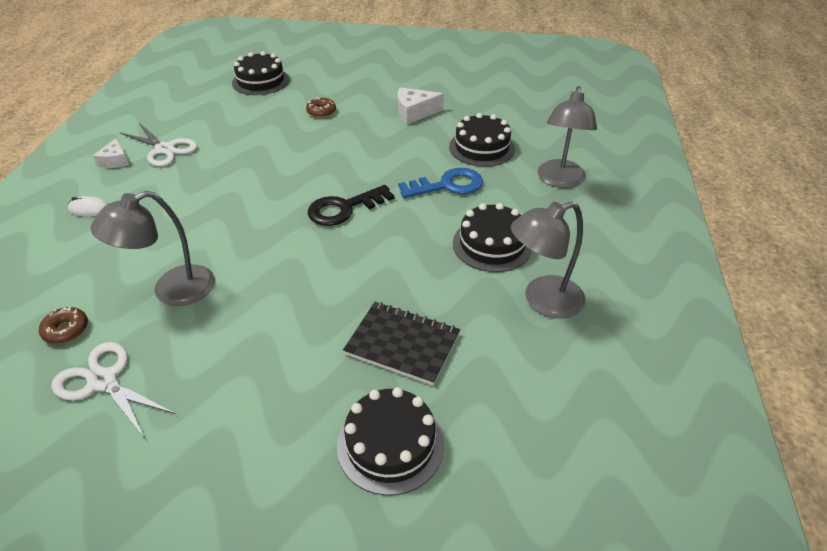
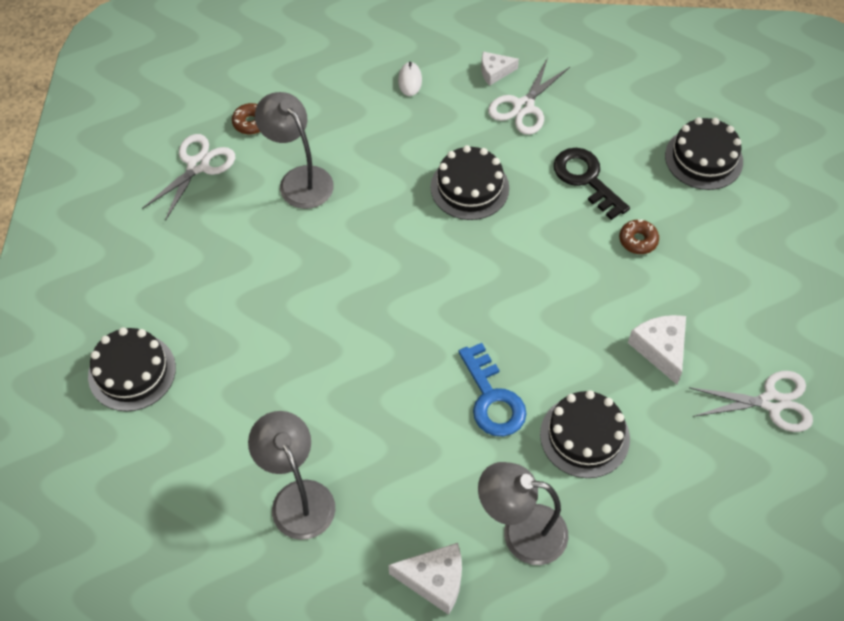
camera: 85 degrees right, 15 degrees up
(344, 208) = (434, 296): black key -> black key (586, 179)
(402, 344) = (237, 371): black notebook -> none
(459, 80) = (771, 402): none -> white scissors
(492, 244) = (384, 448): black cake -> black cake (469, 187)
(606, 224) = (434, 580): none -> white cheese

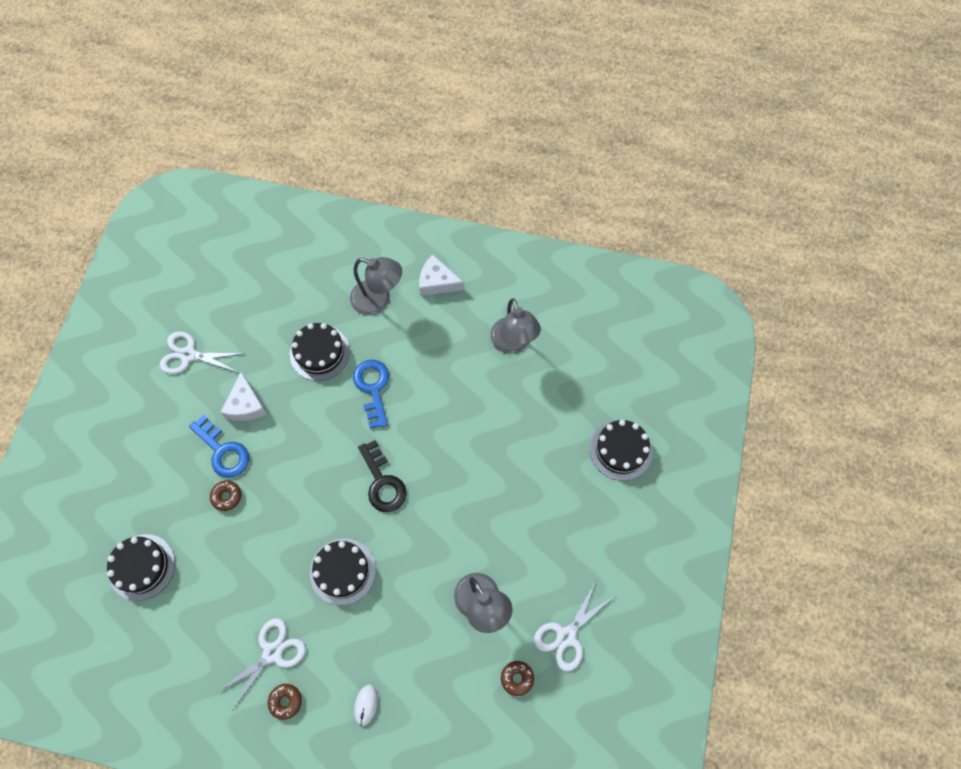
camera: 170 degrees left, 10 degrees up
(495, 72) = (285, 701): white cheese -> brown donut
(586, 179) = (245, 563): black key -> black key (382, 482)
(665, 289) = (223, 451): none -> blue key

